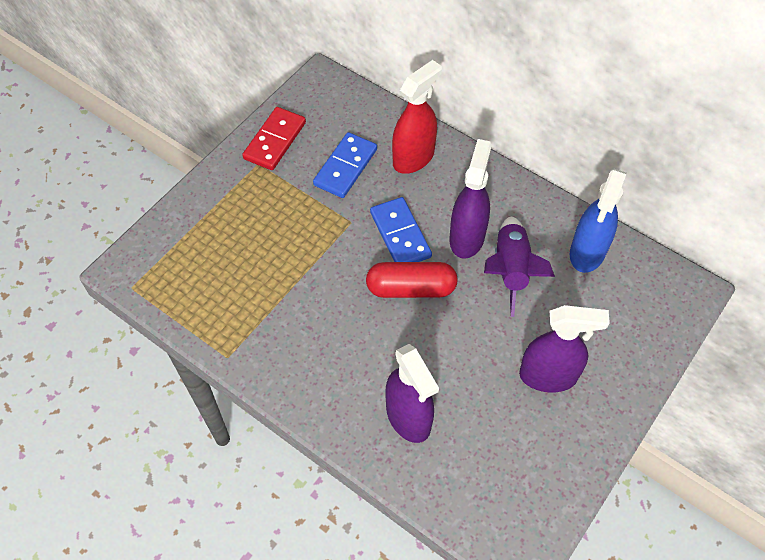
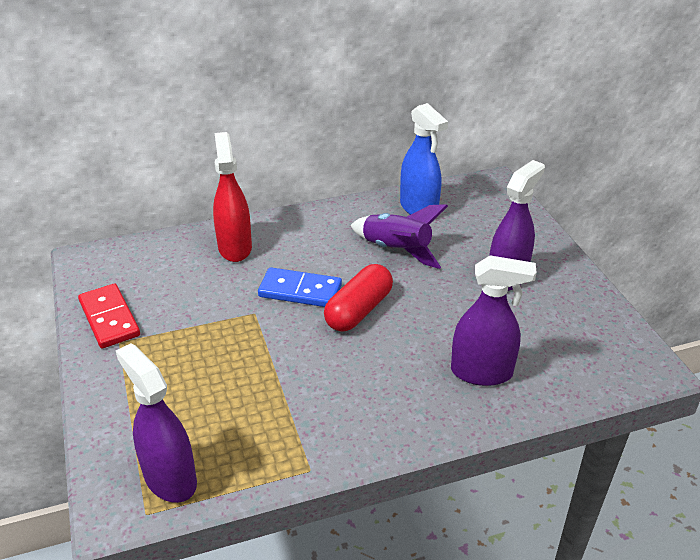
camera: 55 degrees left, 20 degrees down
(345, 167) = (195, 289): blue domino -> none
(467, 237) = (343, 257): purple spray bottle -> purple spray bottle (170, 478)

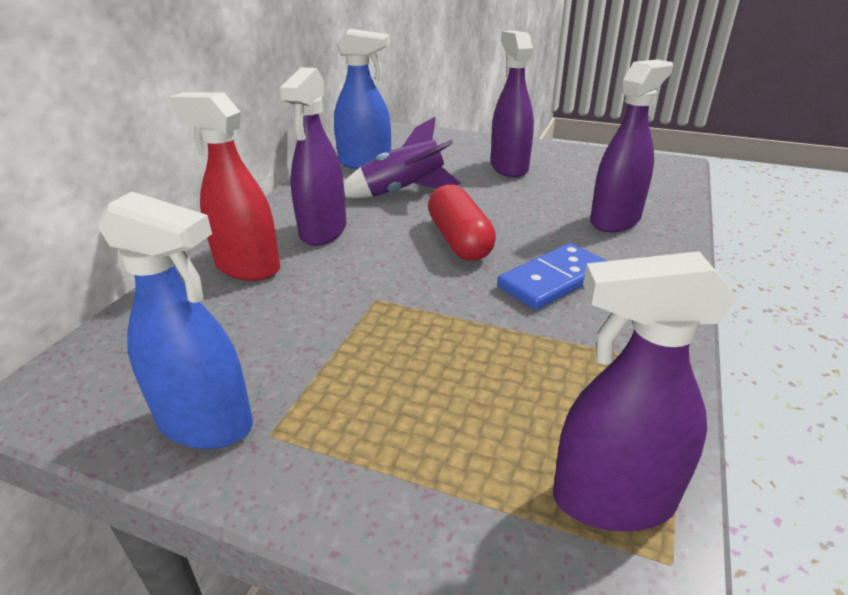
camera: 50 degrees left, 5 degrees down
(109, 318) = (206, 423): red domino -> blue spray bottle
(300, 291) = (383, 258): blue domino -> blue domino (553, 280)
(303, 249) = (323, 231): none -> purple spray bottle

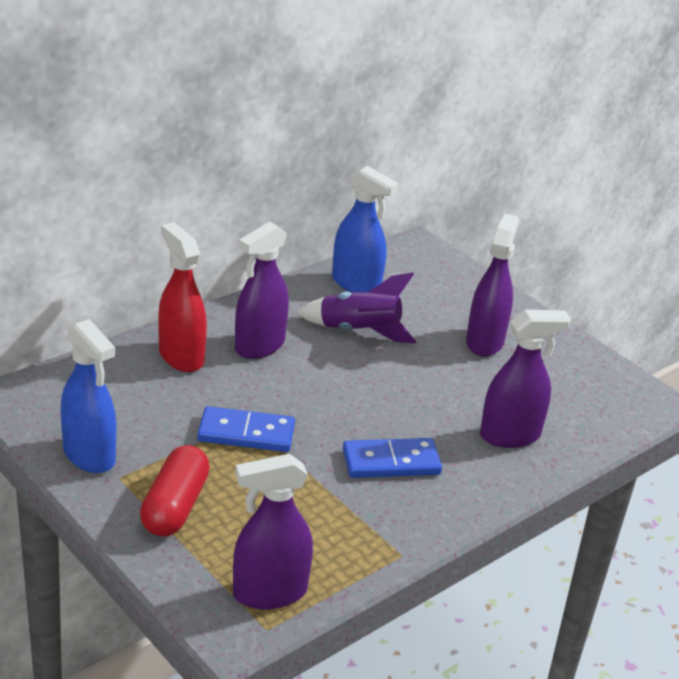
camera: 25 degrees right, 0 degrees up
(385, 313) = (246, 433): none -> blue domino
(459, 240) = (357, 399): red capsule -> red capsule (175, 506)
(612, 500) = (269, 593): purple spray bottle -> purple spray bottle turned 45 degrees counterclockwise

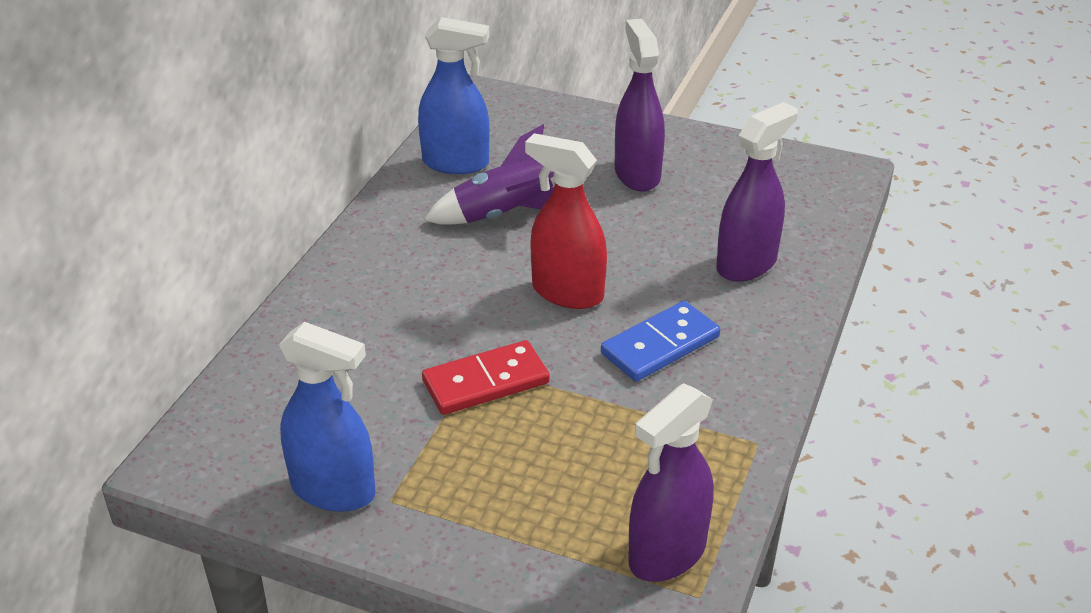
camera: 25 degrees left, 5 degrees up
(175, 506) = (482, 504): red capsule -> none
(181, 356) = (337, 324): red spray bottle -> red spray bottle (567, 292)
(246, 433) = (486, 382): blue domino -> red domino
(259, 346) = (413, 275): purple spray bottle -> none

